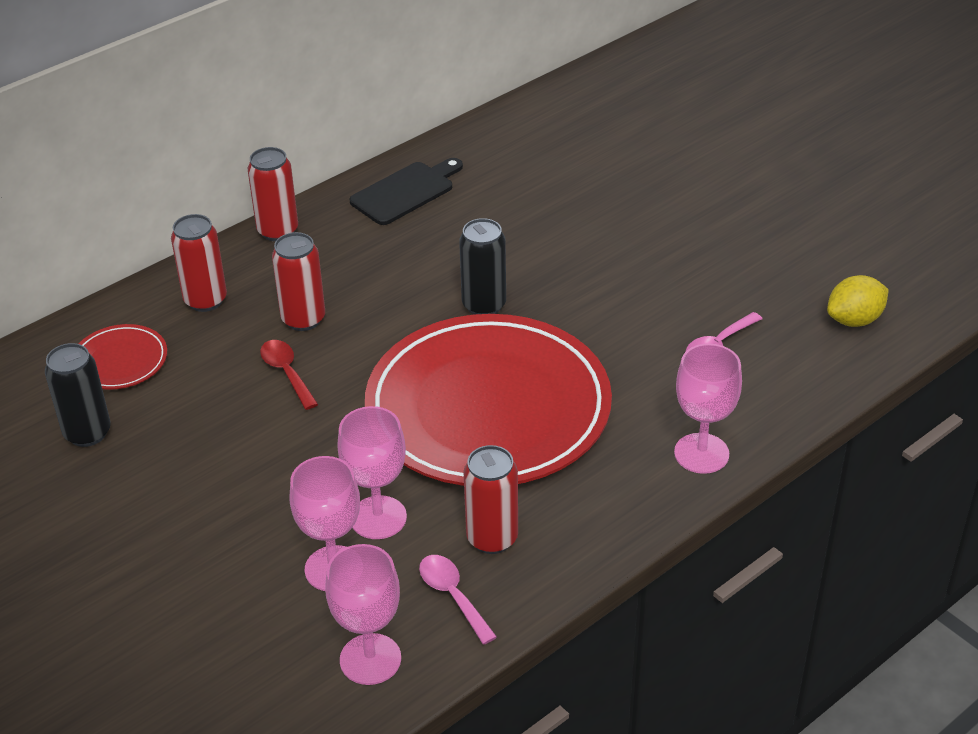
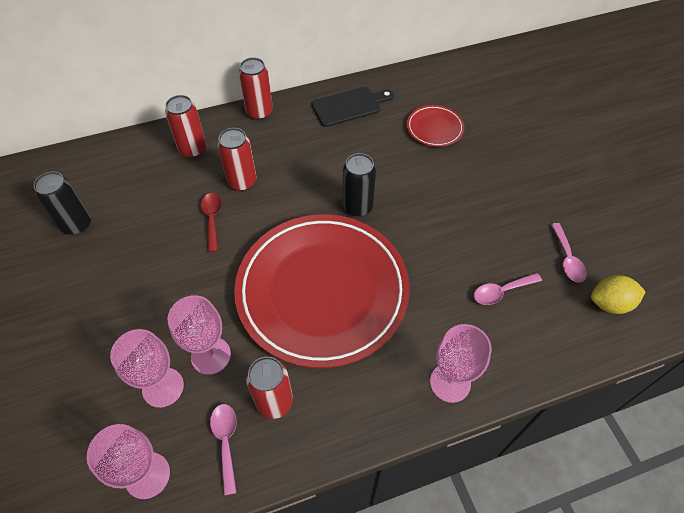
camera: 20 degrees right, 15 degrees up
(120, 361) = (122, 178): red plate -> red plate (434, 128)
(782, 288) = (567, 259): none -> pink spoon

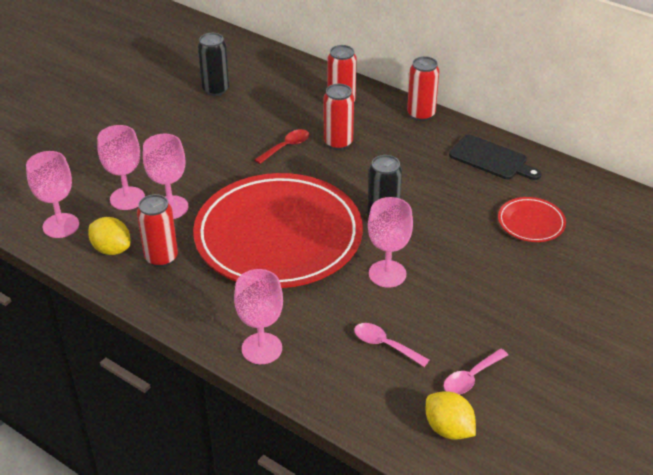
camera: 55 degrees right, 15 degrees down
(226, 442) = (112, 249): pink spoon -> yellow lemon
(424, 243) = (387, 274): none -> pink goblet

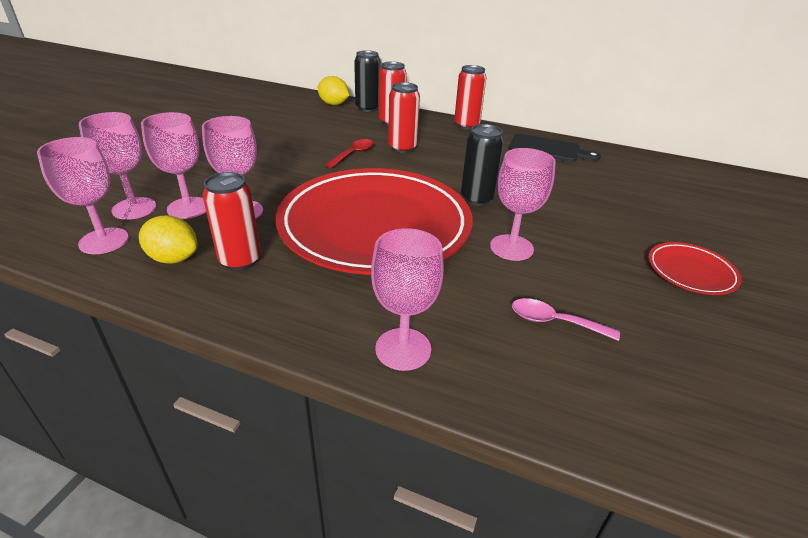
camera: 15 degrees left, 5 degrees down
(84, 194) = (134, 208): none -> pink goblet
(215, 89) = (269, 120): black can -> black can (367, 108)
(448, 429) = (703, 418): yellow lemon -> yellow lemon (333, 104)
(471, 378) = (679, 345): pink spoon -> none
(531, 222) = (619, 191): red plate -> red plate (691, 271)

